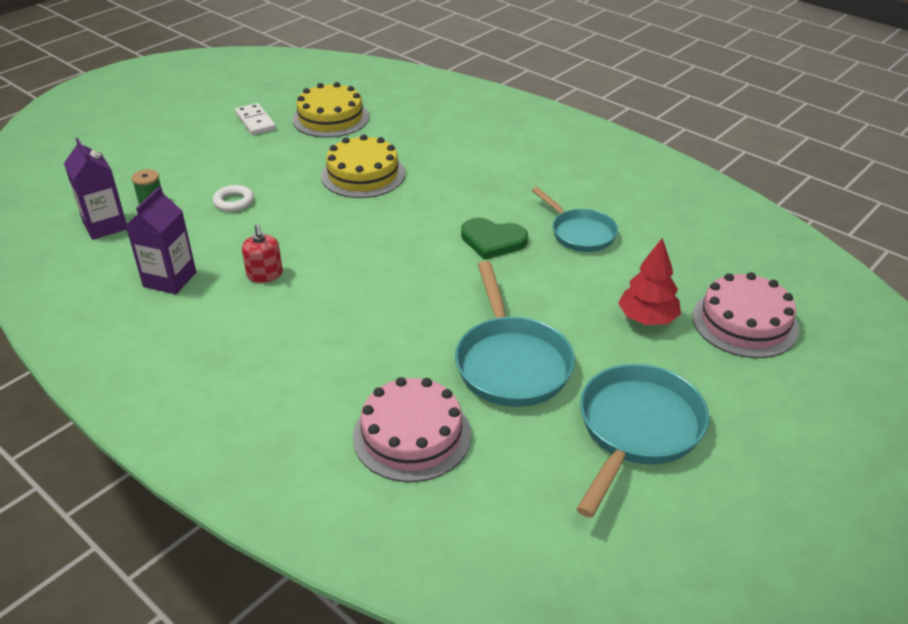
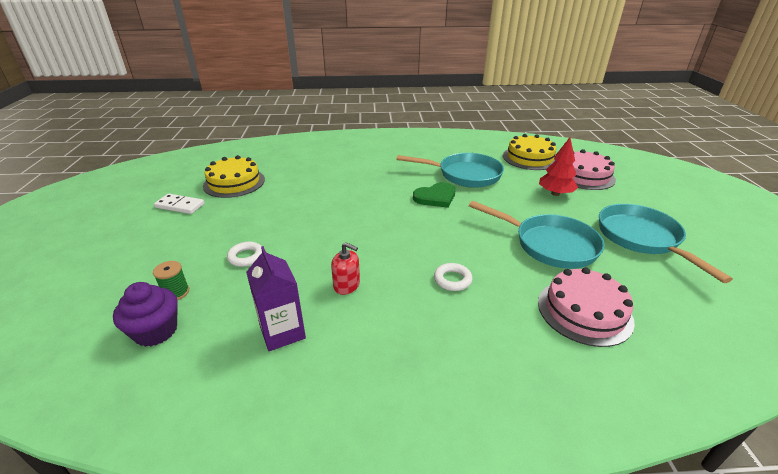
camera: 45 degrees left, 5 degrees down
(105, 225) = (156, 331): purple carton -> purple cupcake
(352, 328) = (452, 280): none -> white ring
(363, 174) = (309, 201): yellow cake -> yellow cake (530, 158)
(580, 233) = (465, 175): turquoise pan -> turquoise pan, size x1.53

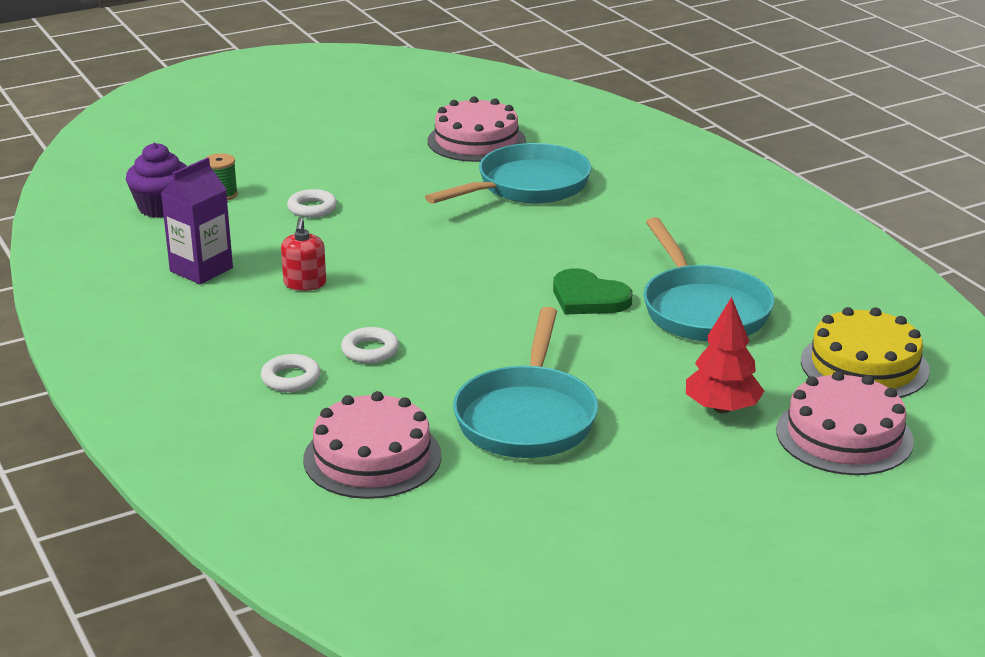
camera: 65 degrees right, 5 degrees down
(180, 205) = (385, 131): white domino -> none
(234, 182) = (476, 141): yellow cake -> pink cake
(472, 323) = (291, 378): none -> white ring
(641, 238) = (629, 507): turquoise pan -> turquoise pan (527, 186)

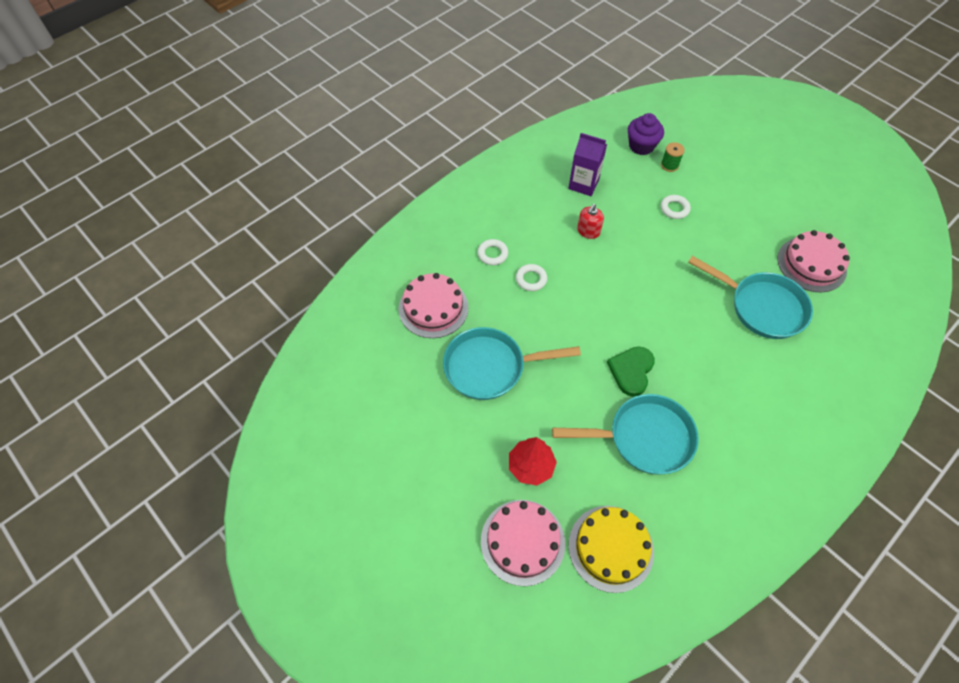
camera: 75 degrees right, 30 degrees up
(305, 283) = (588, 231): red soap dispenser -> red soap dispenser turned 45 degrees counterclockwise
(702, 309) = (644, 438): turquoise pan -> turquoise pan turned 150 degrees counterclockwise

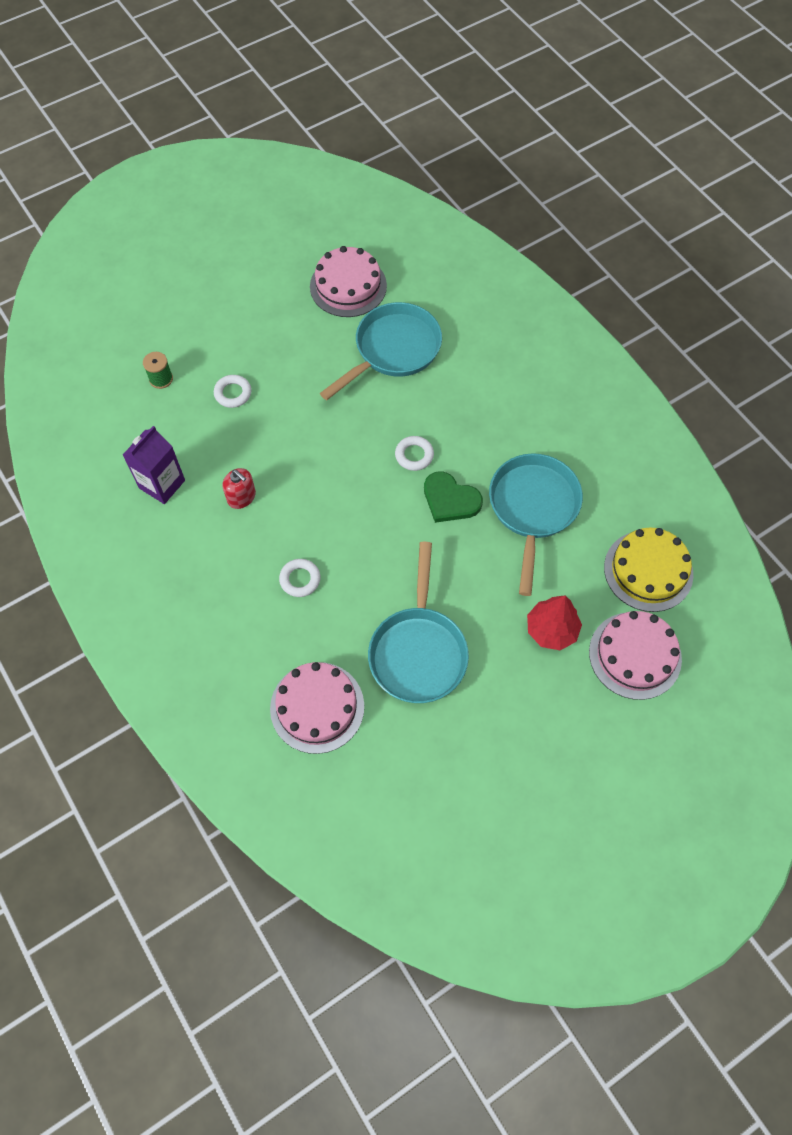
camera: 80 degrees left, 5 degrees up
(492, 254) = (248, 618): white ring -> white ring (414, 455)
(641, 146) = (117, 401): purple cupcake -> none

